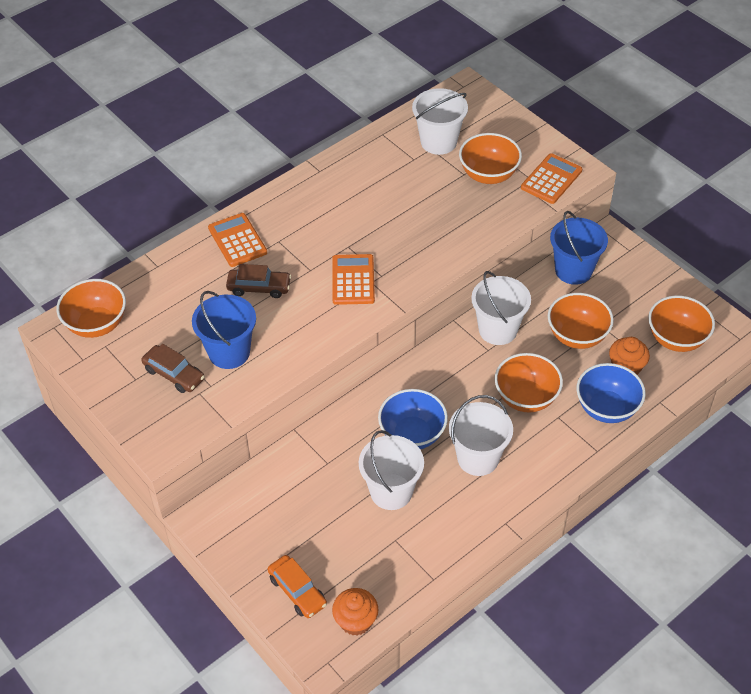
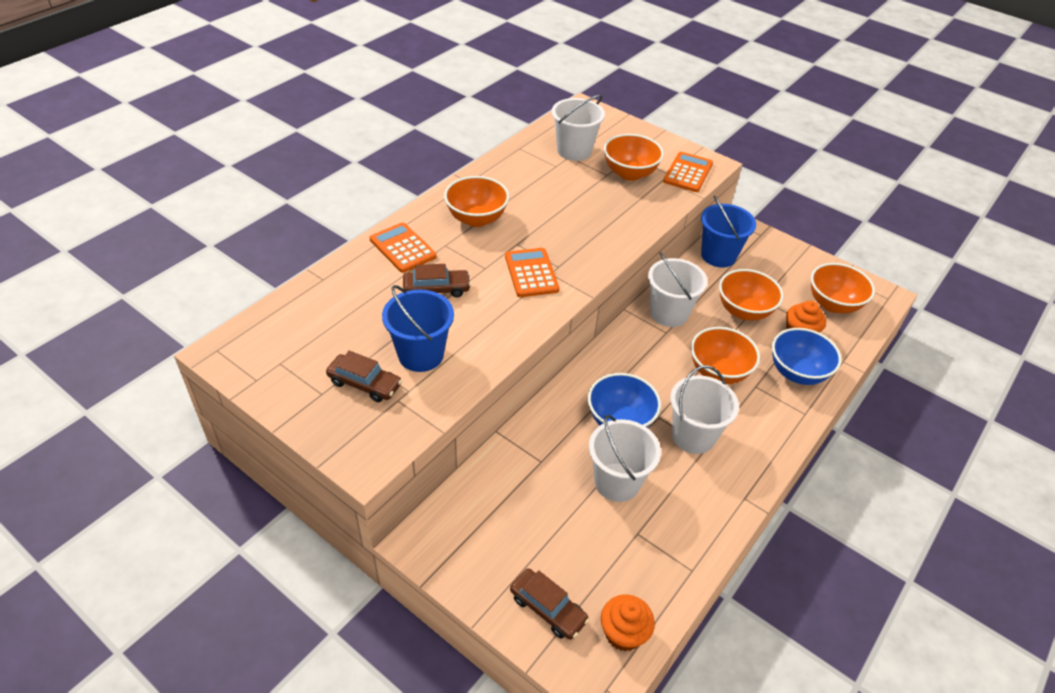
camera: 15 degrees left, 5 degrees down
(96, 324) = (266, 342): orange bowl -> orange bowl (476, 219)
(297, 591) = (548, 608): orange car -> brown car

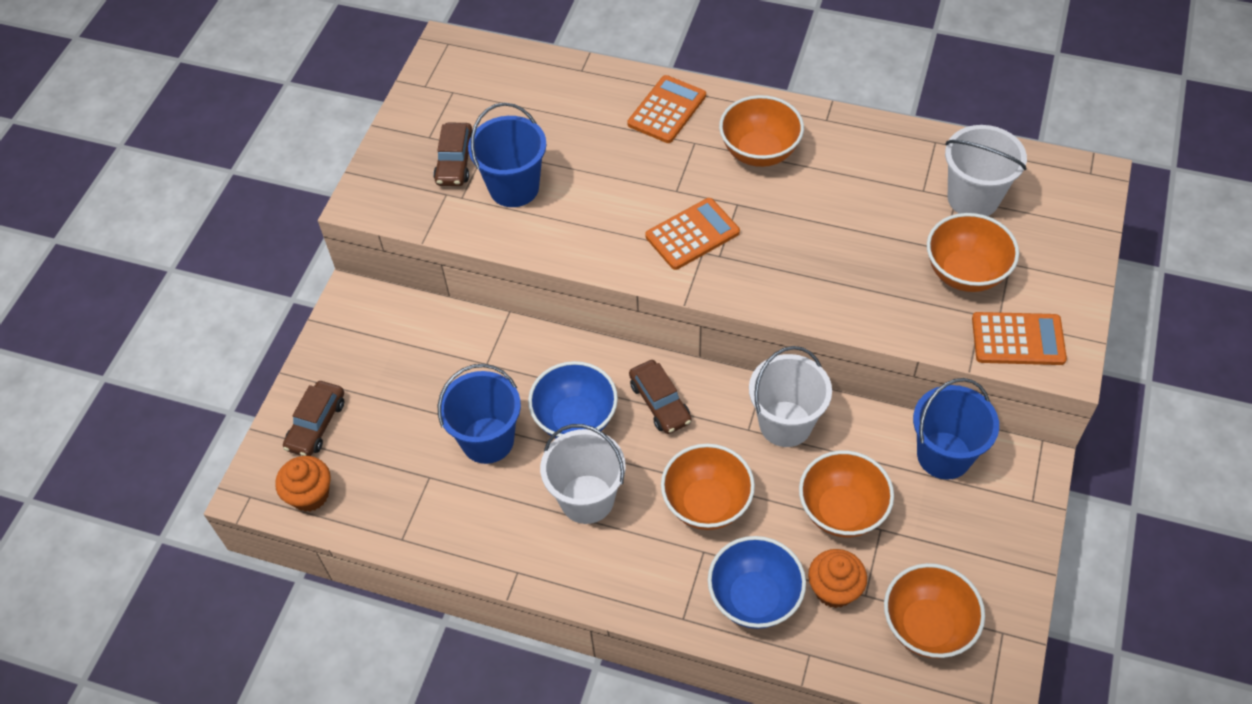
camera: 75 degrees right, 10 degrees up
(436, 289) = (617, 163): brown car -> brown car (660, 402)
(617, 482) = (487, 440): white bucket -> blue bucket

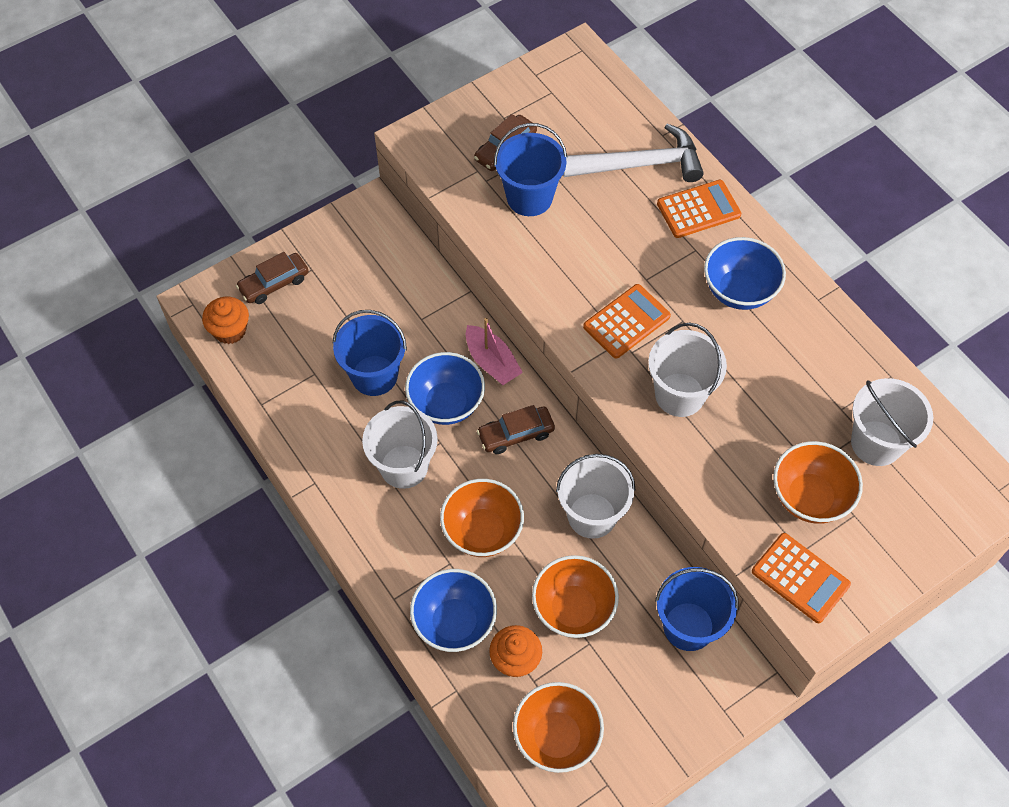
camera: 35 degrees right, 5 degrees up
(583, 357) = (492, 362): none -> pink boat
(585, 104) = (640, 164): none -> white hammer
(660, 402) = (516, 434): brown car -> brown car turned 60 degrees clockwise
(692, 234) = (626, 322): orange calculator -> orange calculator turned 45 degrees counterclockwise
(759, 152) = (739, 291): orange bowl -> blue bowl
(790, 263) = (680, 395): none -> white bucket

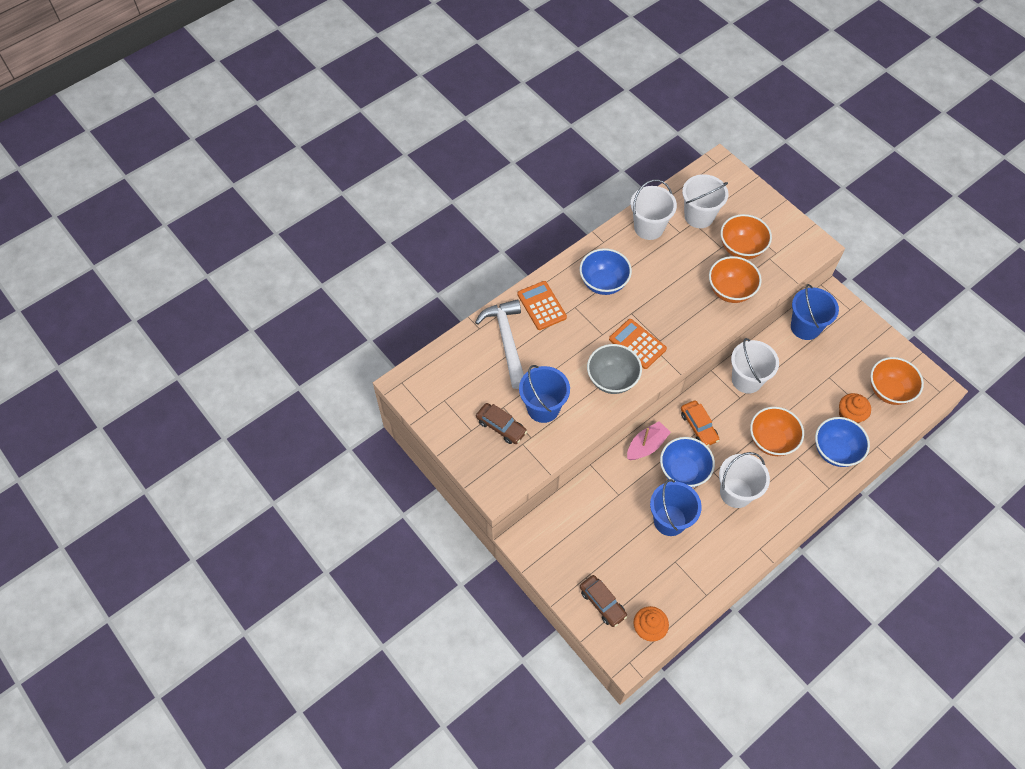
camera: 95 degrees left, 0 degrees up
(516, 434) = (698, 427): brown car -> orange car
(568, 283) = (612, 379): none -> grey bowl
(573, 609) = (810, 386): orange bowl -> orange bowl (730, 291)
(680, 395) = (686, 313): white bucket -> white bucket (649, 227)
(800, 578) = (792, 253): orange calculator -> none

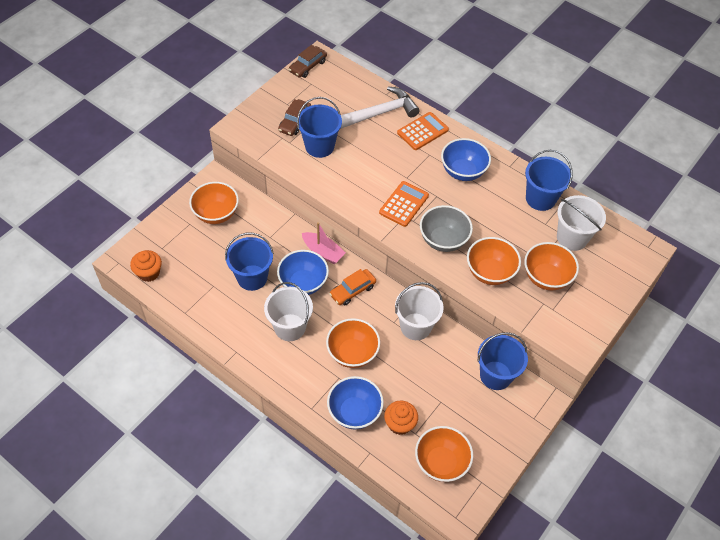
camera: 75 degrees right, 5 degrees down
(577, 546) = (216, 214): none -> orange bowl
(602, 603) = (168, 238): brown car -> brown car (308, 66)
(612, 379) = (361, 190): grey bowl -> grey bowl (443, 240)
(649, 227) = (540, 198): white bucket -> blue bucket

